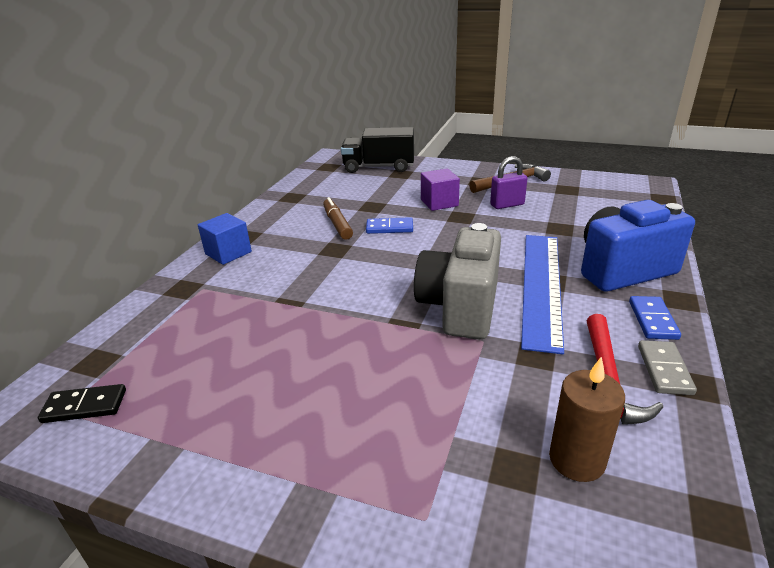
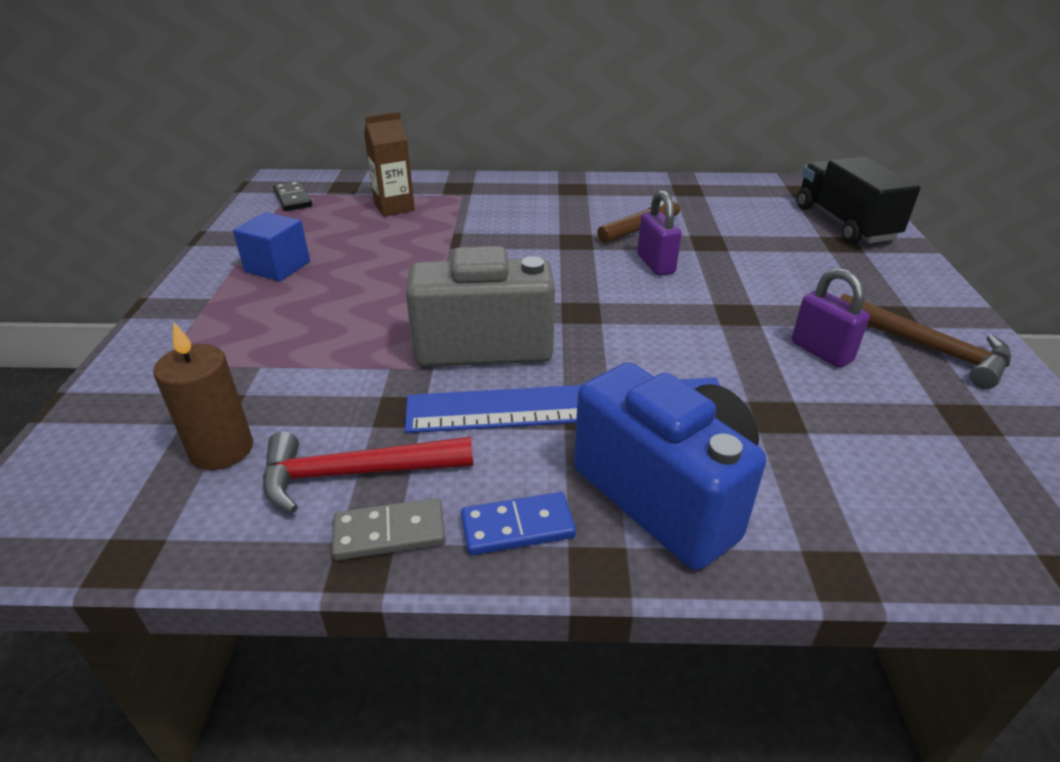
camera: 70 degrees right, 5 degrees up
(189, 330) = (394, 207): none -> brown carton
(228, 253) = (532, 189): blue cube -> blue cube (277, 267)
(389, 228) = (655, 264): blue domino -> purple padlock
(439, 203) = (768, 289): purple cube -> none

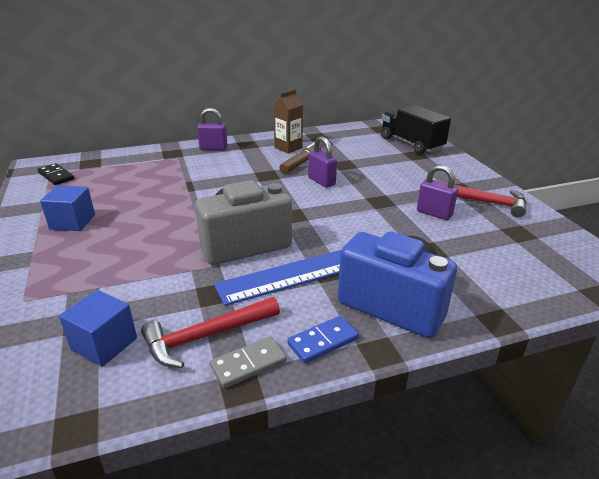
camera: 20 degrees left, 5 degrees down
(222, 449) = (104, 344): brown candle -> blue cube
(394, 207) = (135, 171): brown carton -> brown carton (288, 148)
(519, 188) = (213, 148): none -> purple padlock
(927, 348) = (484, 202): brown hammer -> red hammer

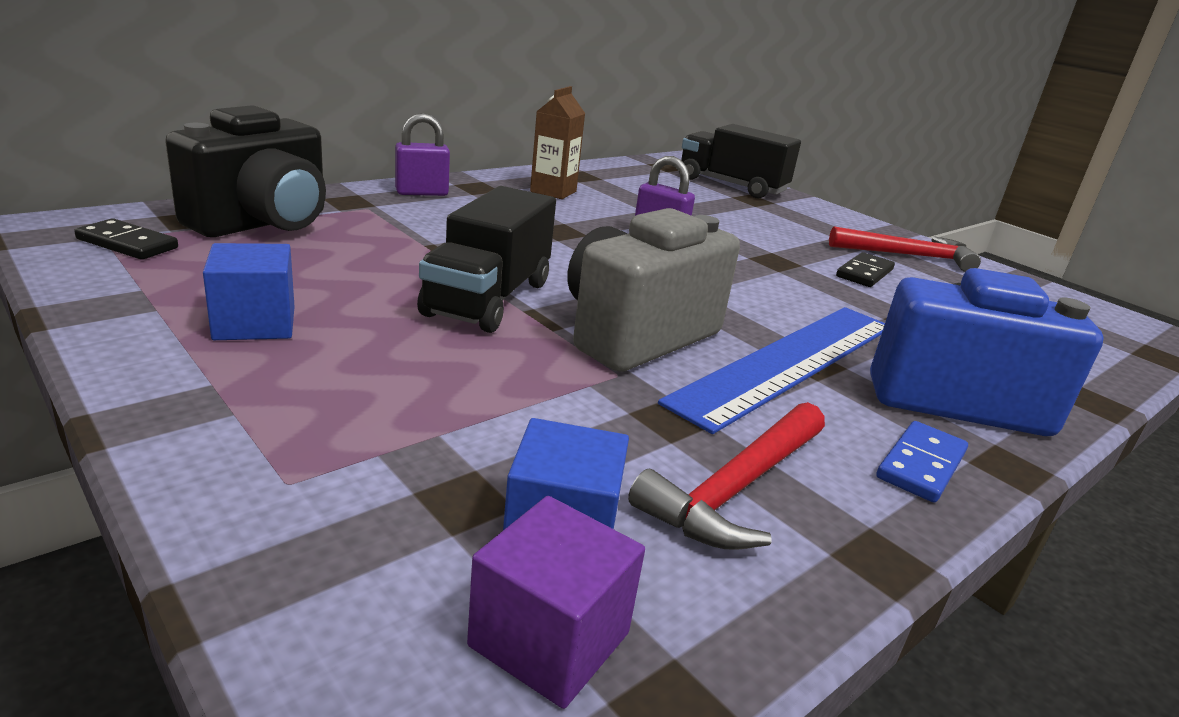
camera: 25 degrees left, 5 degrees down
(57, 387) = (549, 639): none -> purple cube
(121, 166) = (263, 223): none -> black camera
(187, 216) = (488, 298): none -> black truck
(248, 364) = (853, 520): grey domino -> none
(301, 163) = (598, 213): brown marker -> none
(434, 213) = (864, 273): purple padlock -> black domino

